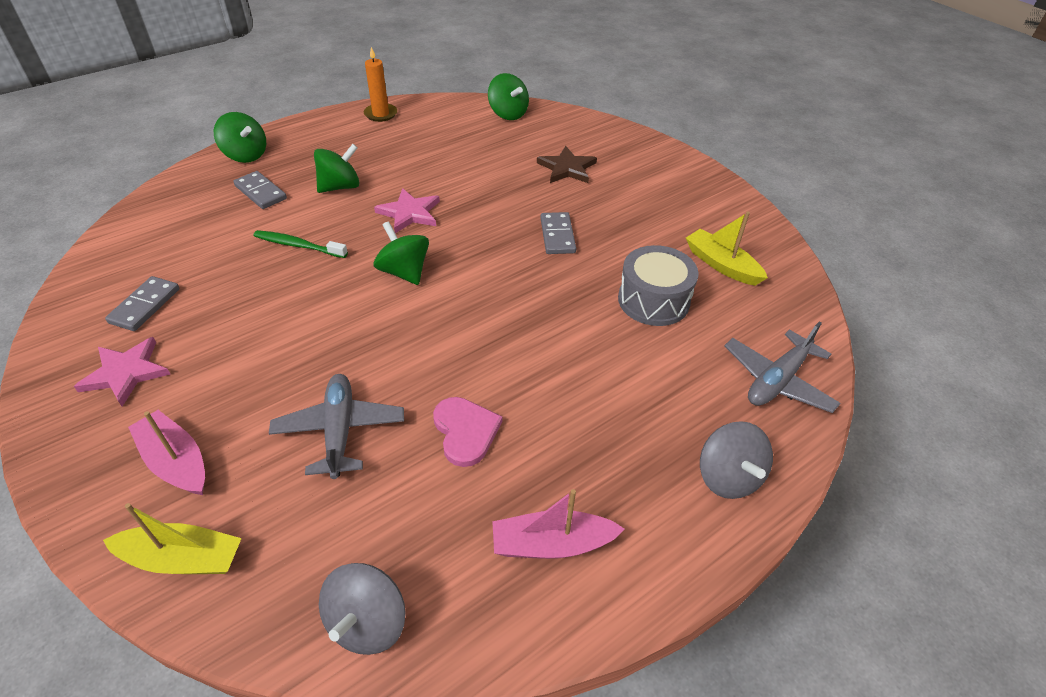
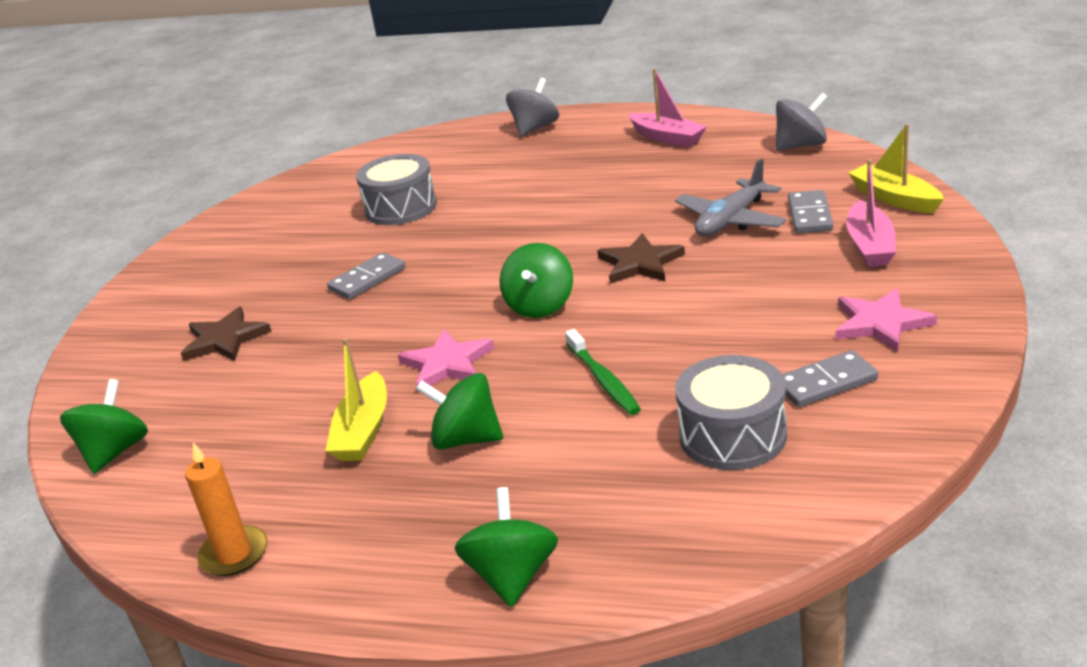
camera: 125 degrees left, 15 degrees down
(186, 249) = (732, 436): none -> grey drum
(260, 192) = (566, 483): grey domino -> grey domino (810, 215)
(373, 341) = (640, 263): none -> brown star
(465, 431) = (647, 191): pink heart -> none
(721, 265) = (310, 208): yellow boat -> yellow boat (363, 431)
(777, 380) = (425, 148): grey plane -> none

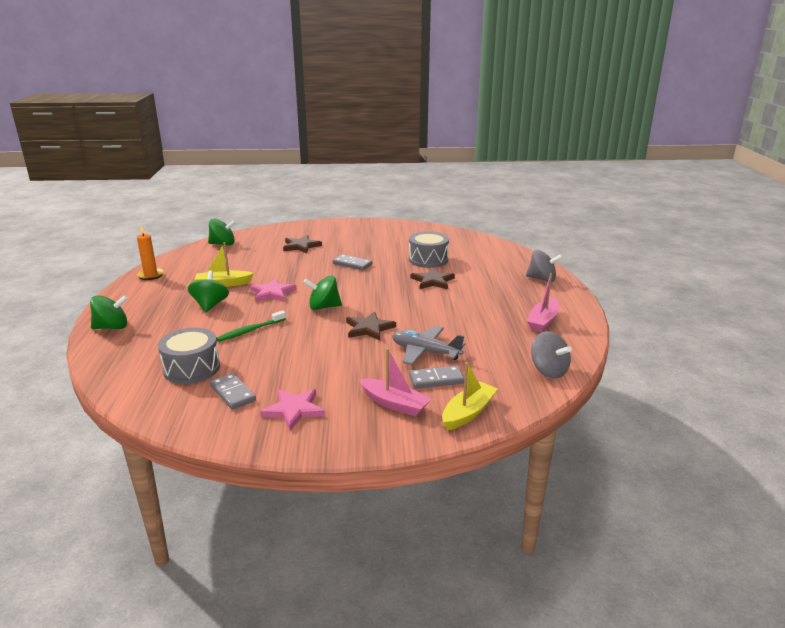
camera: 70 degrees right, 5 degrees down
(491, 207) = (432, 281): none -> brown star
(870, 246) = (394, 404): pink boat -> pink boat turned 135 degrees counterclockwise

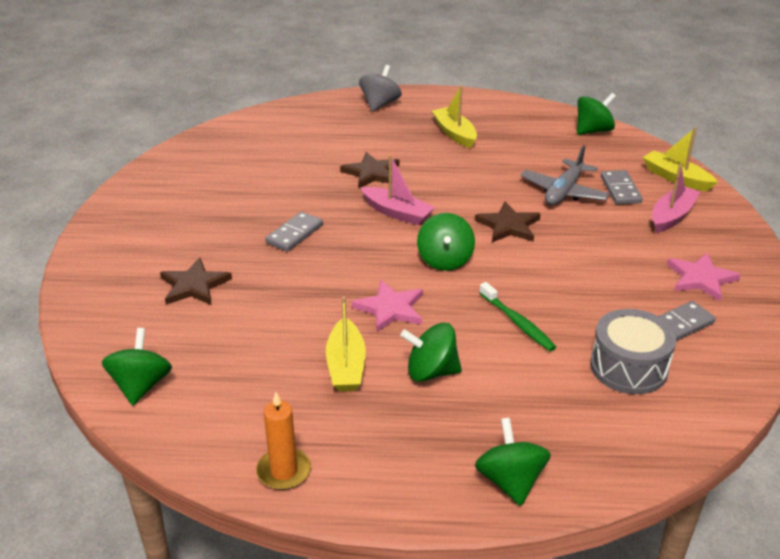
camera: 85 degrees left, 10 degrees up
(428, 260) = (296, 171): grey drum -> none
(507, 307) = (454, 133): none -> yellow boat
(543, 321) = (489, 119): pink boat -> pink boat (397, 213)
(548, 371) = (593, 131): grey spinning top -> green spinning top

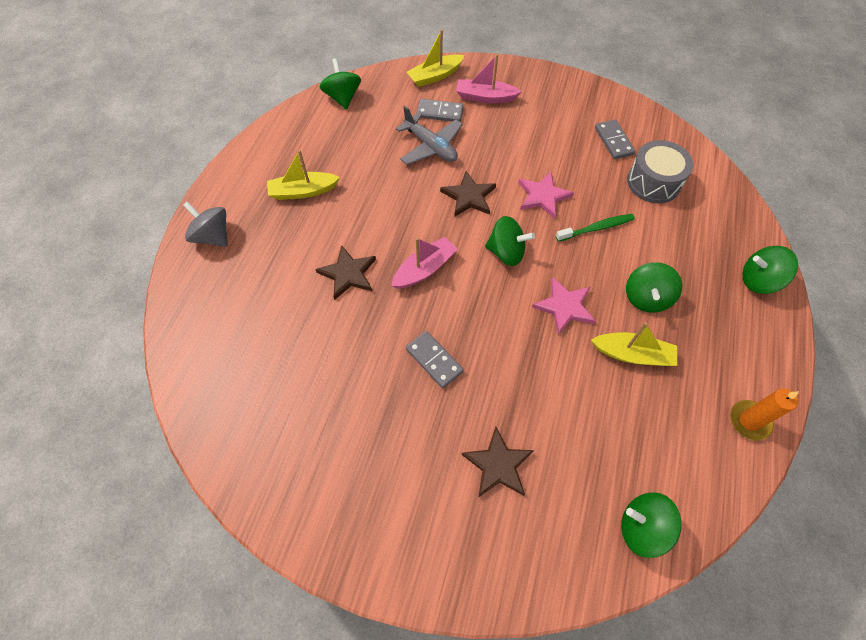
camera: 75 degrees left, 25 degrees up
(672, 216) = (485, 97): pink boat -> pink boat turned 45 degrees counterclockwise
(701, 279) = (565, 111): pink star -> pink star (543, 196)

